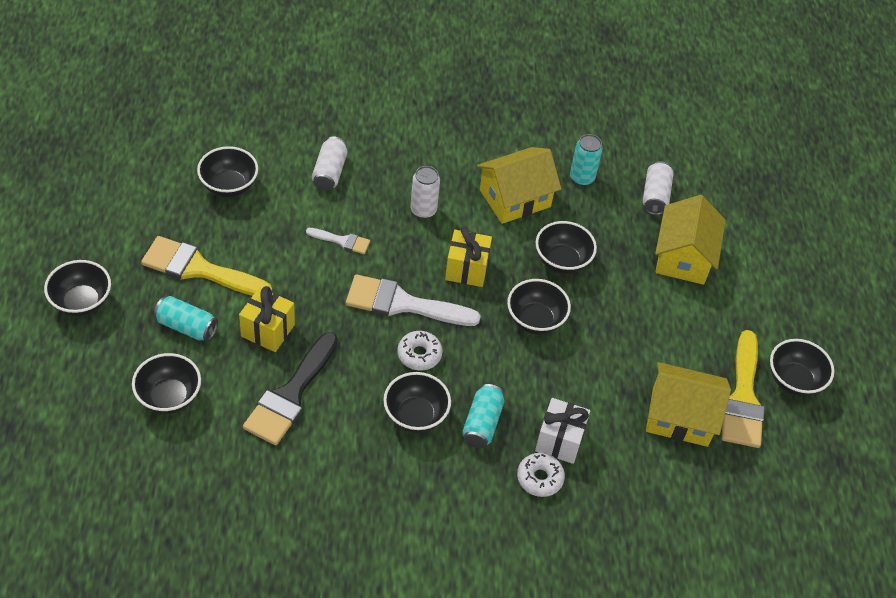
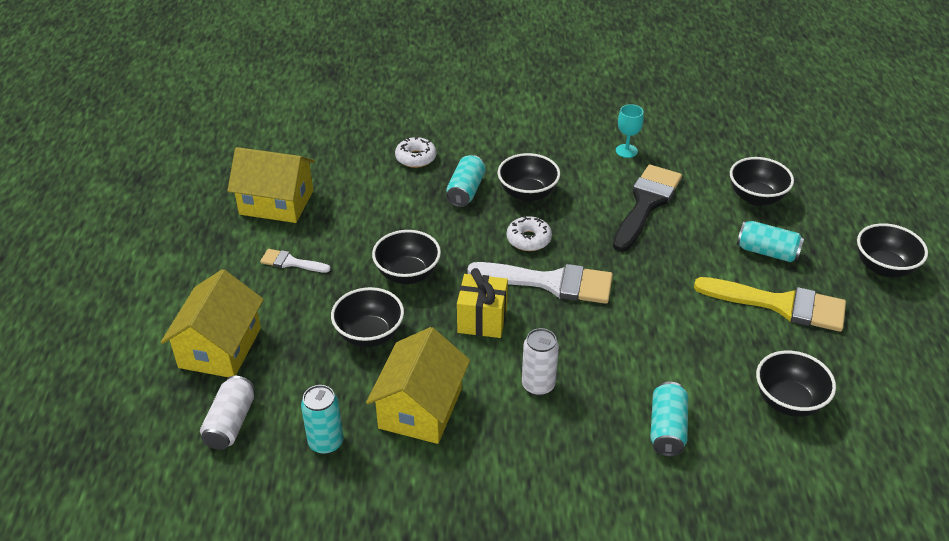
camera: 175 degrees left, 10 degrees down
(268, 330) = (685, 252): yellow gift -> none
(294, 478) = (626, 151): none -> turquoise goblet
(329, 172) = (667, 429): white can -> turquoise can
(342, 241) = (630, 343): white brush -> white brush (291, 262)
(515, 198) = (420, 408): yellow house -> yellow house turned 45 degrees counterclockwise
(559, 440) = (395, 182): white gift -> none
(743, 397) = (207, 219): yellow brush -> none
(794, 381) = (148, 234): black bowl -> none

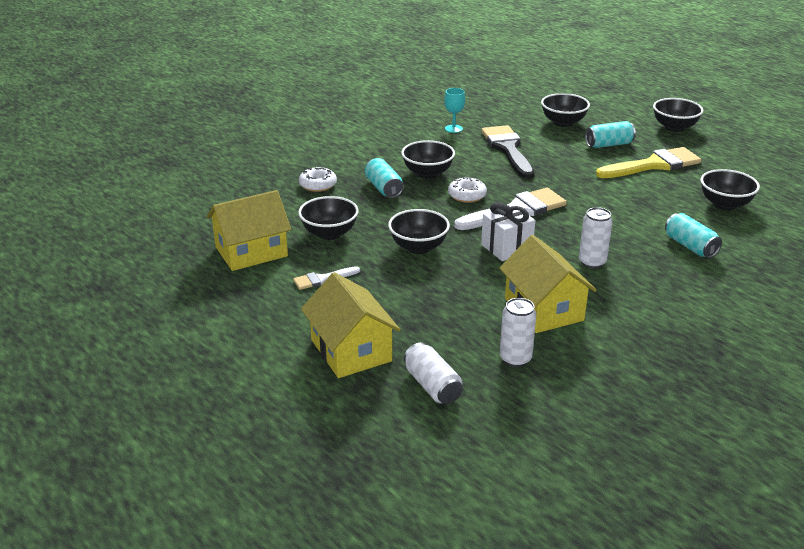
camera: 40 degrees left, 10 degrees down
(326, 442) = (515, 359): turquoise can -> white can
(369, 335) = (447, 290): black bowl -> black bowl (329, 233)
(482, 320) = (506, 248): yellow gift -> white gift

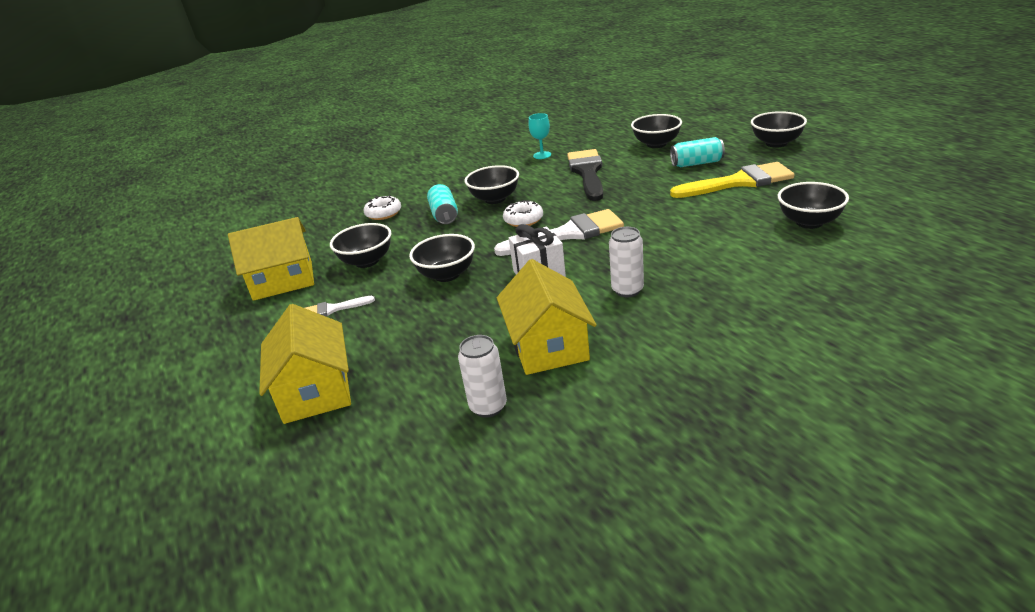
camera: 15 degrees right, 0 degrees up
(432, 386) = (378, 438): white can -> none
(690, 246) = (751, 271): turquoise can -> none

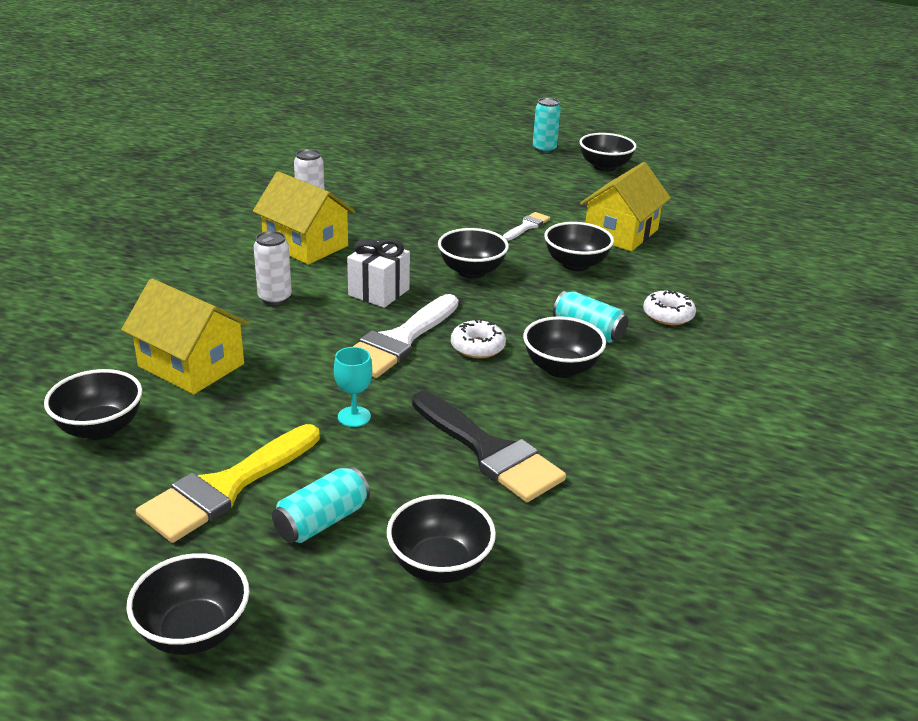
camera: 135 degrees right, 0 degrees up
(102, 429) = (544, 149): none -> turquoise can
(123, 369) = (604, 167): none -> black bowl
(315, 391) = (443, 188): yellow house -> yellow house (191, 365)
(542, 155) = (619, 477): turquoise goblet -> turquoise goblet (354, 417)

